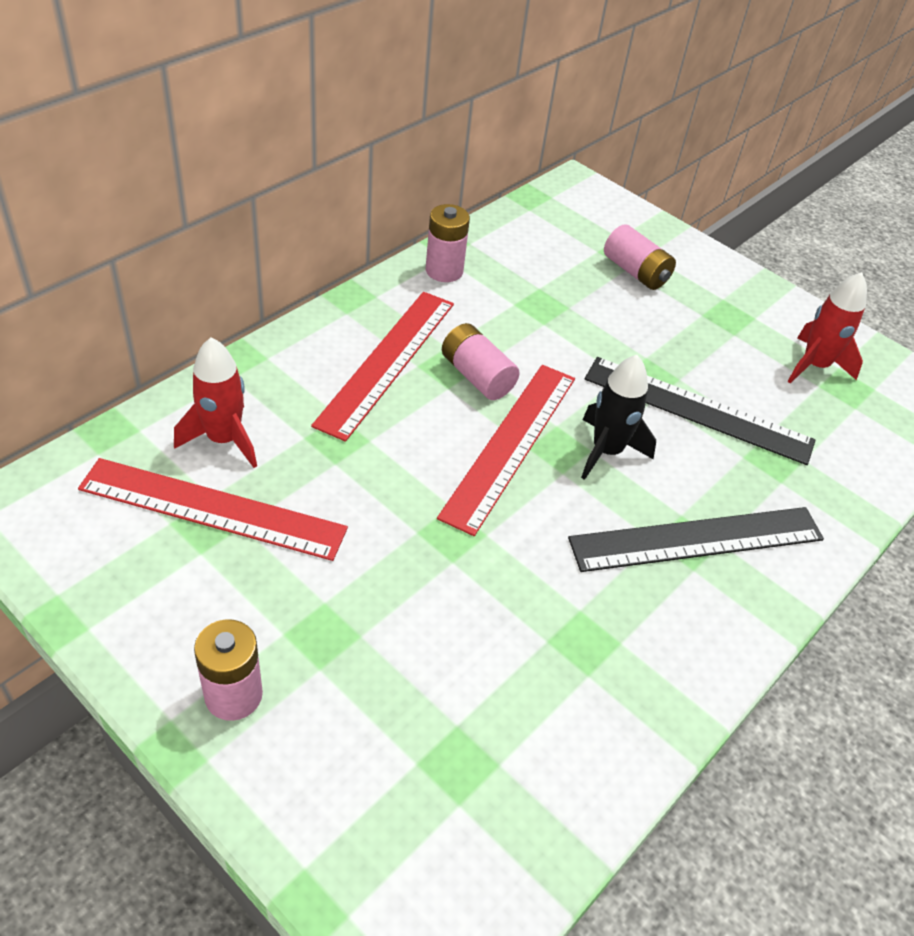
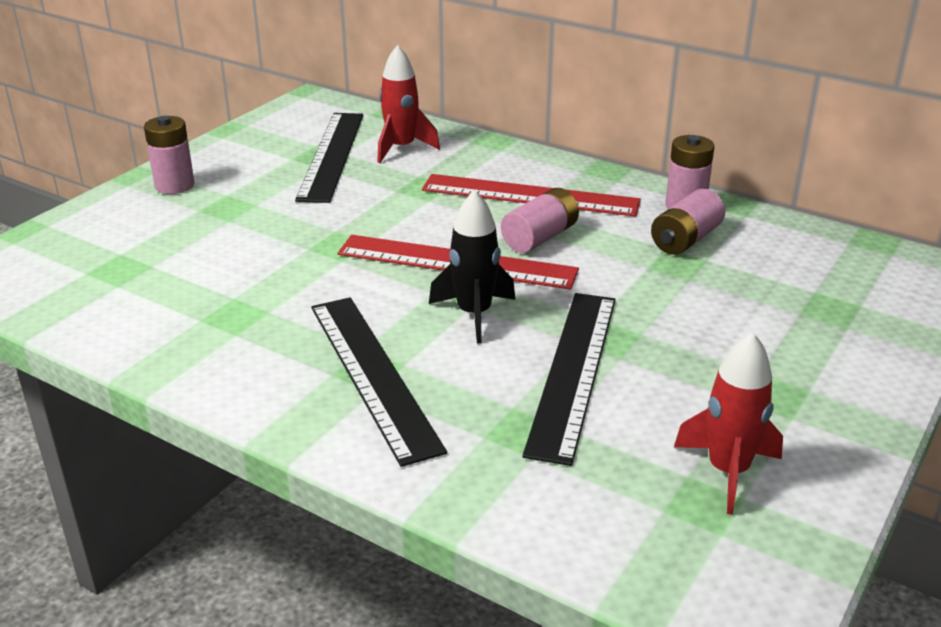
camera: 85 degrees right, 15 degrees down
(213, 508) = (332, 155): red ruler -> black ruler
(635, 272) = (799, 319): pink battery -> pink battery (685, 240)

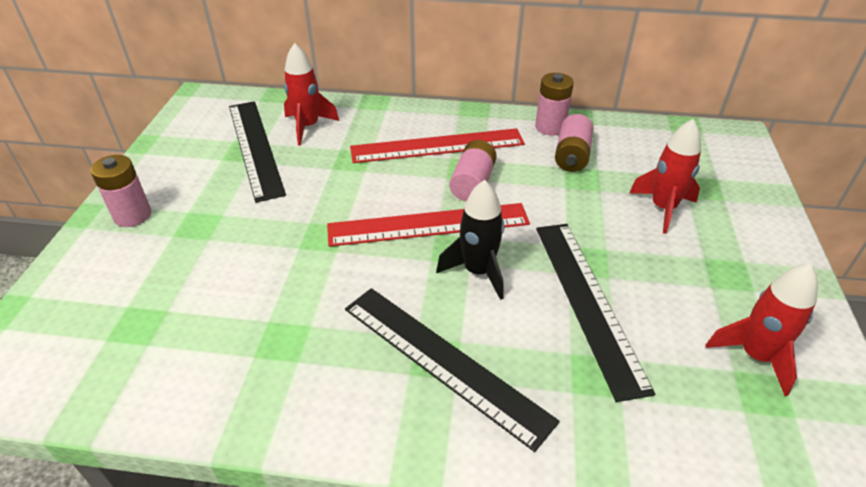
camera: 25 degrees left, 10 degrees up
(753, 315) = (663, 208): none -> red rocket

